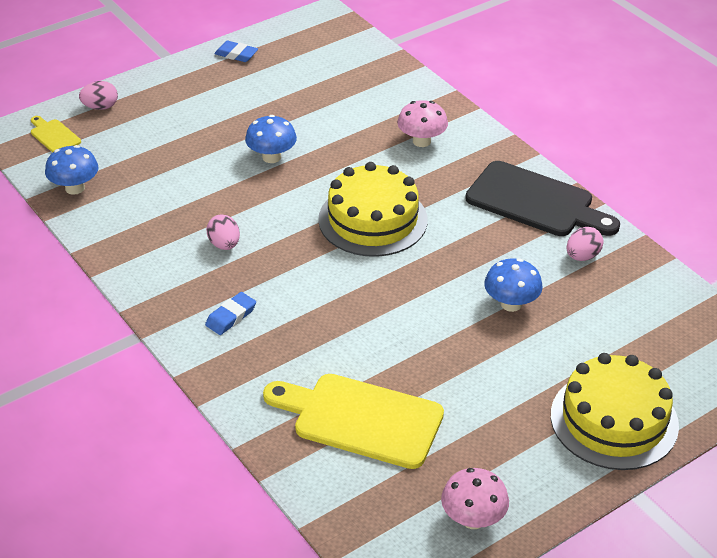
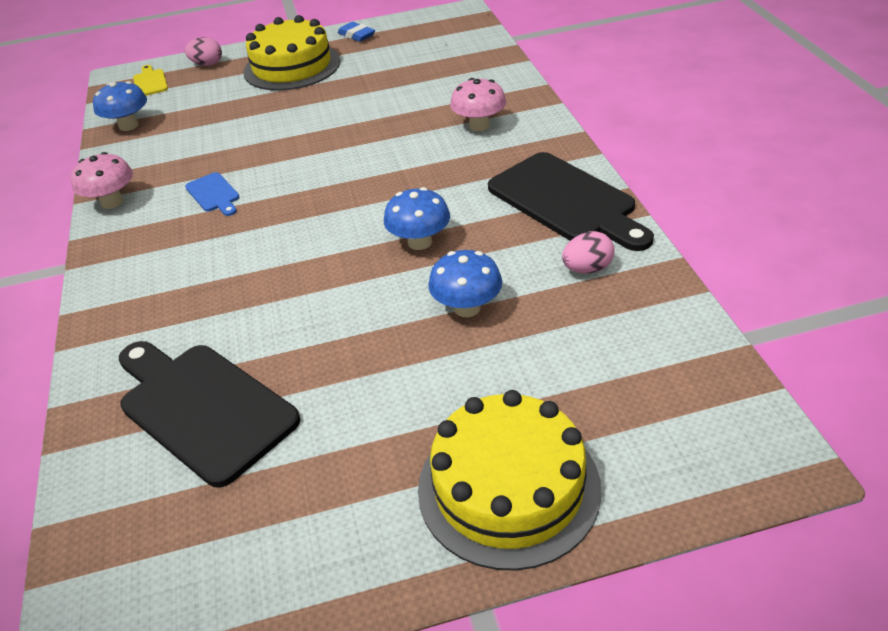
camera: 25 degrees right, 0 degrees up
(224, 245) = (214, 194): pink egg -> blue cutting board
(231, 317) = (162, 264): blue eraser -> none
(271, 157) = (321, 122): blue mushroom -> blue mushroom (419, 242)
(361, 419) = (203, 408): yellow cutting board -> black cutting board
(373, 220) = (376, 193): yellow cake -> yellow cake (292, 66)
(473, 519) = (235, 580): pink mushroom -> pink mushroom (112, 202)

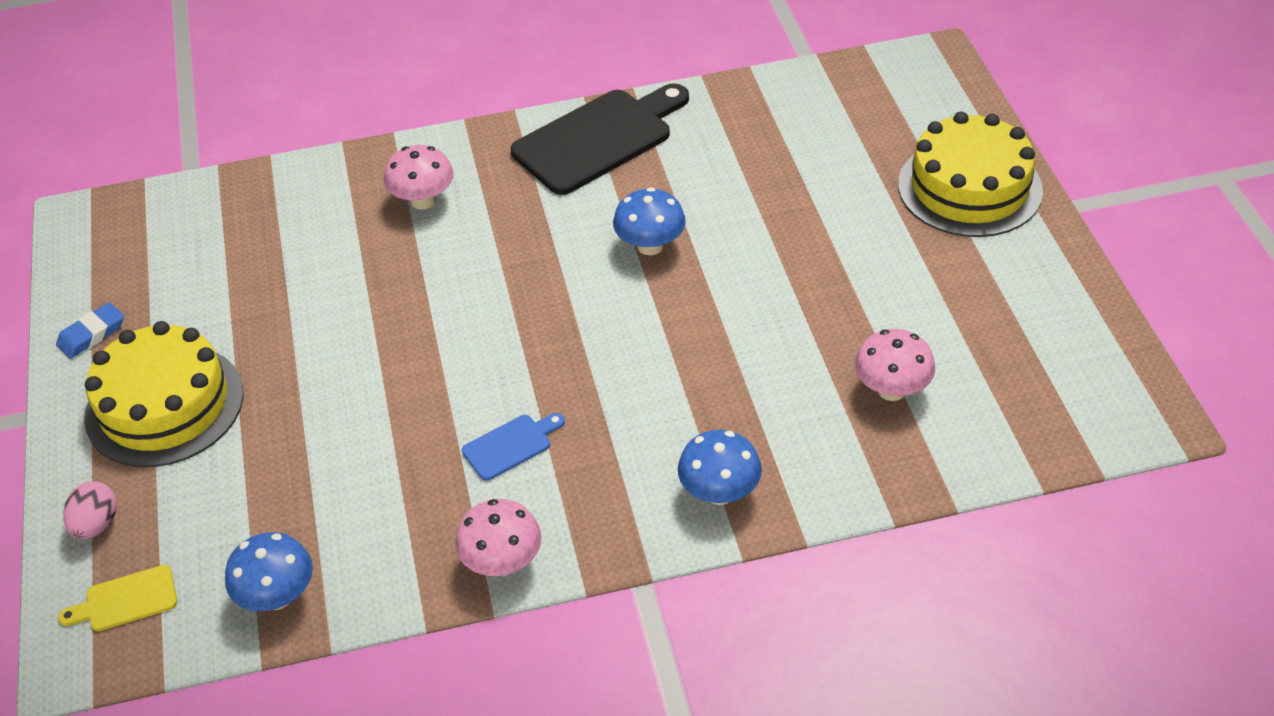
camera: 90 degrees left, 5 degrees up
(203, 408) = (892, 389): black cutting board -> pink mushroom
(467, 308) = (760, 210): blue mushroom -> blue mushroom (719, 492)
(587, 269) = (711, 131): pink egg -> none

